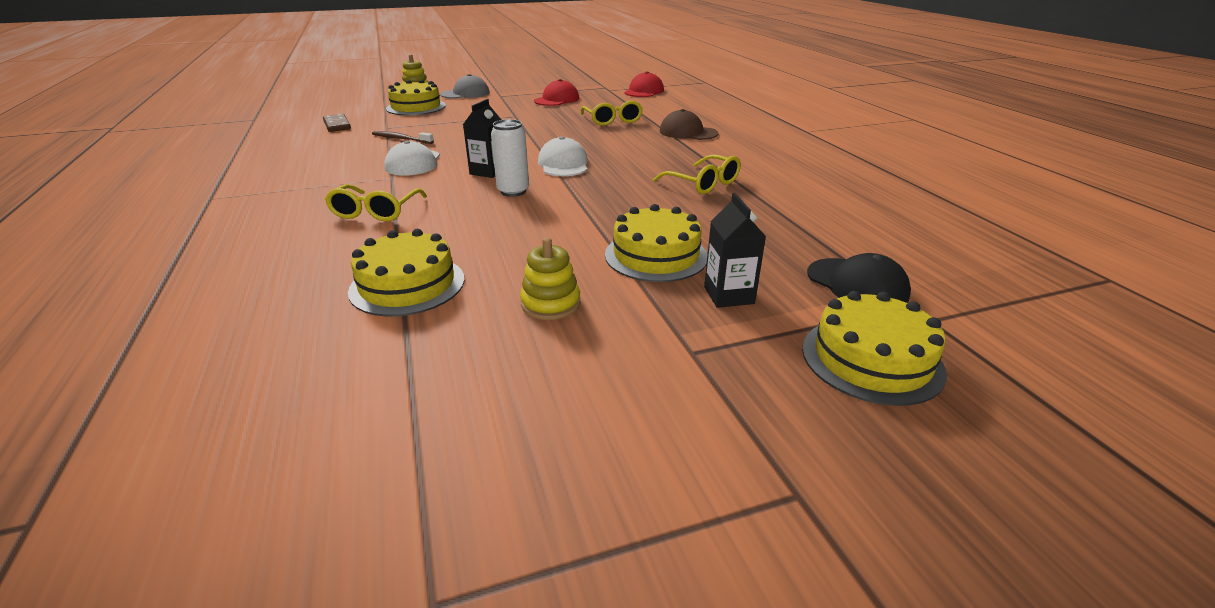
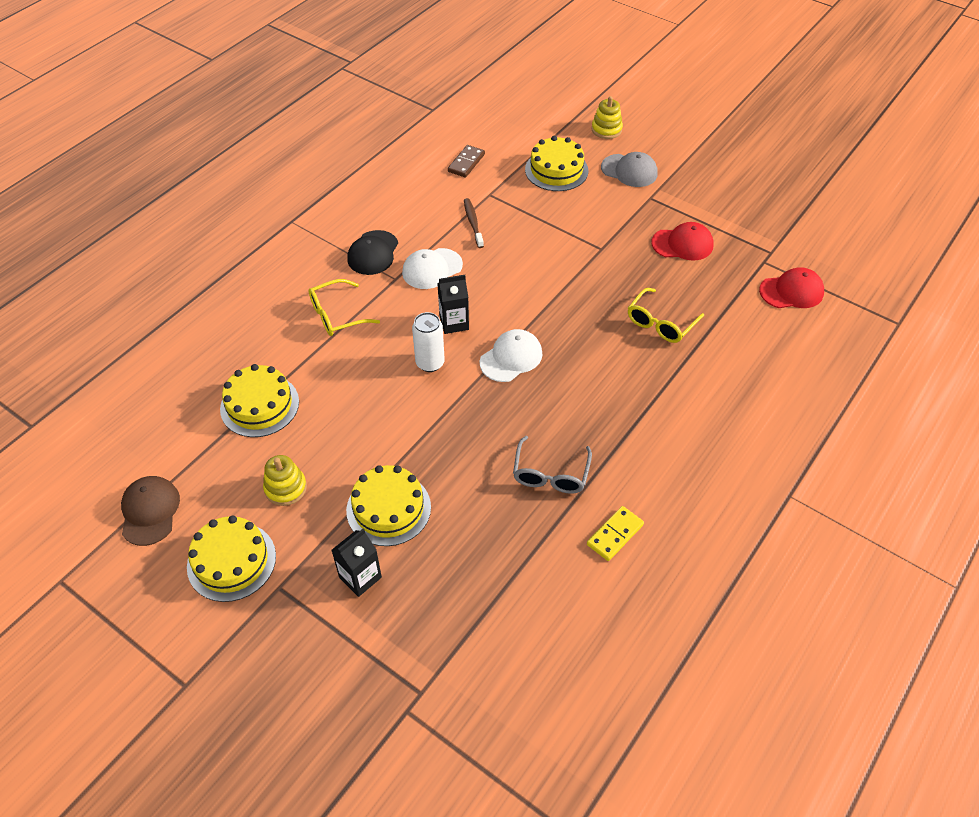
camera: 55 degrees right, 20 degrees up
(688, 132) = (681, 398): brown cap -> brown cap (150, 511)
(703, 183) = (550, 473): yellow glasses -> grey glasses
(789, 180) = (615, 534): none -> yellow domino
(857, 284) = (431, 650): black cap -> black cap (373, 253)
(871, 359) = (330, 686): yellow cake -> yellow cake (231, 561)

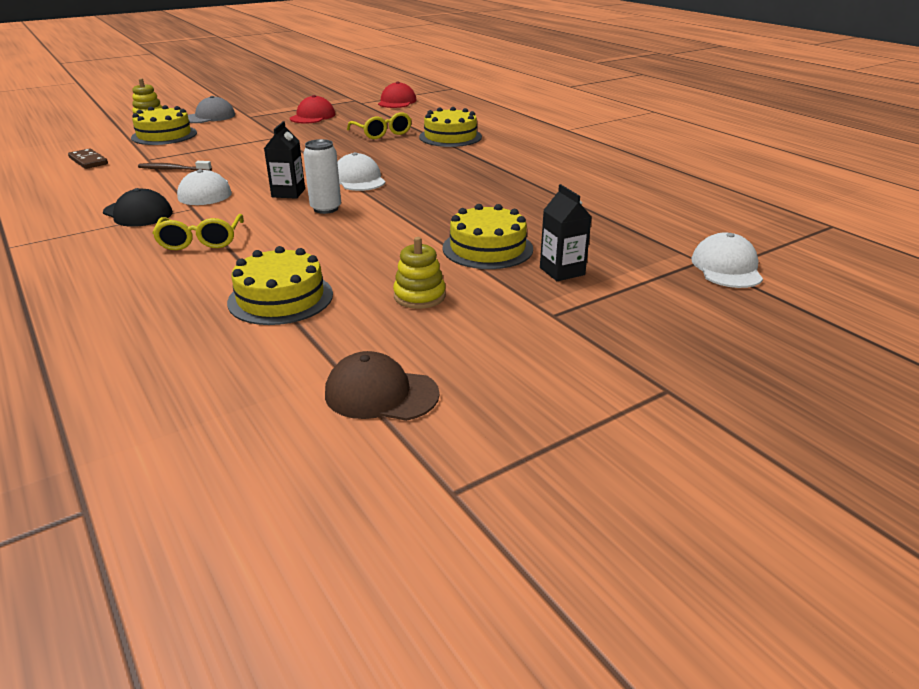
camera: 70 degrees left, 20 degrees down
(231, 561) = (501, 340): yellow cake -> yellow cake (450, 137)
(413, 719) = (726, 267): none -> white cap
(550, 473) = (497, 184): grey glasses -> none
(615, 534) = (571, 175): yellow domino -> none

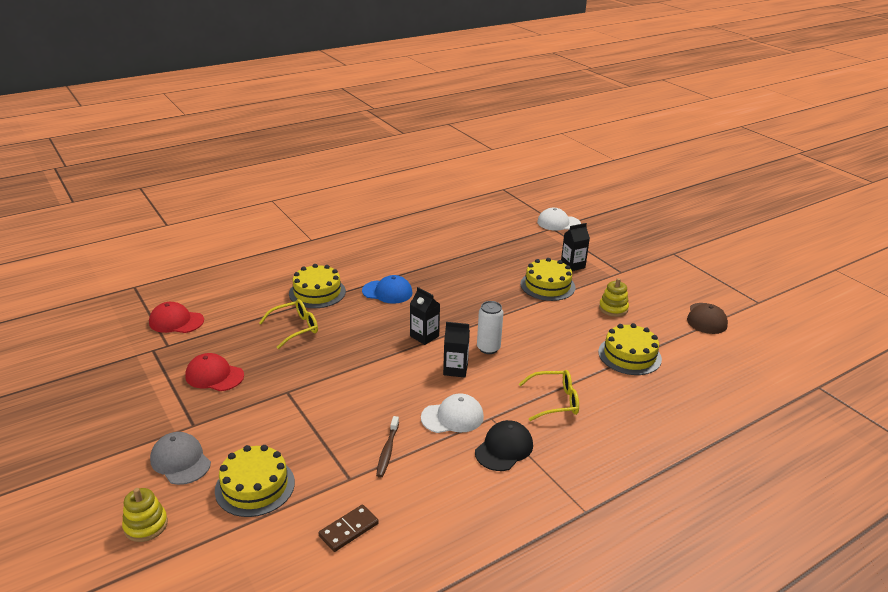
camera: 90 degrees left, 0 degrees up
(358, 179) = (424, 336): white cap -> black carton
(455, 162) = (387, 292): none -> blue cap

